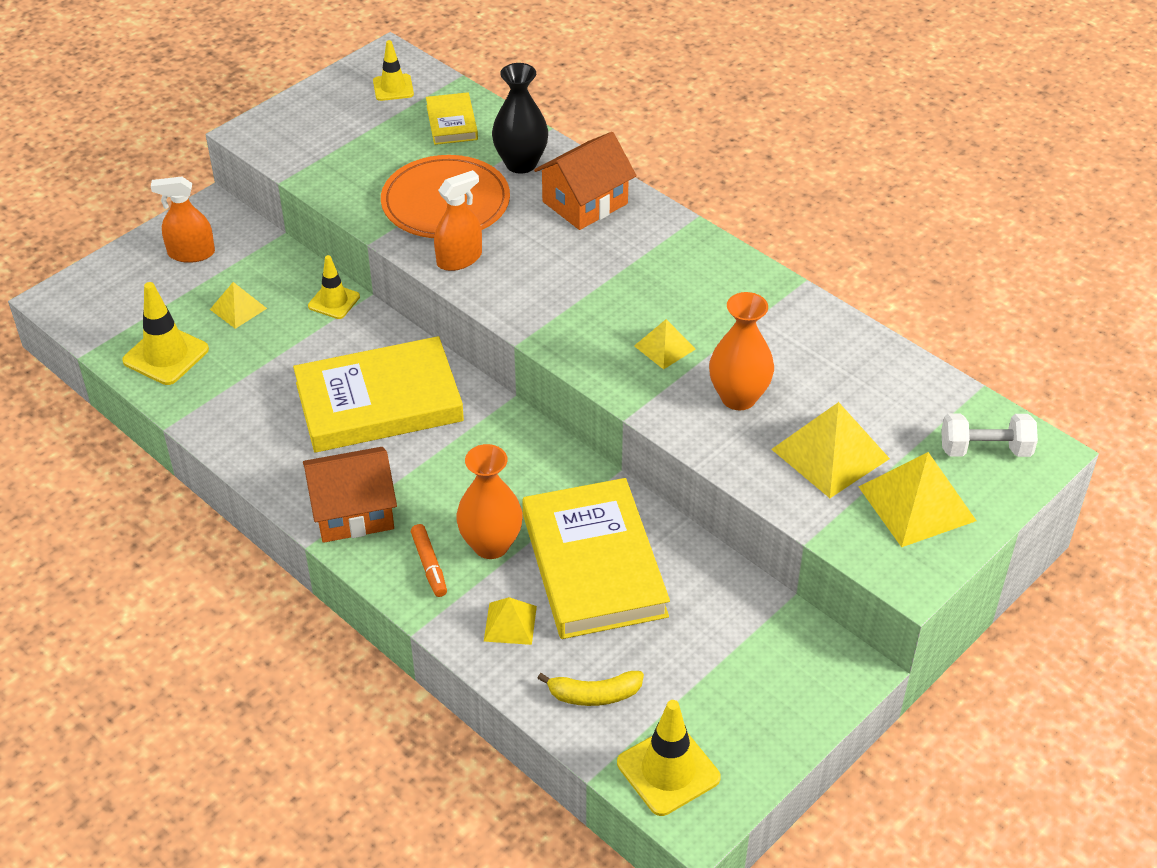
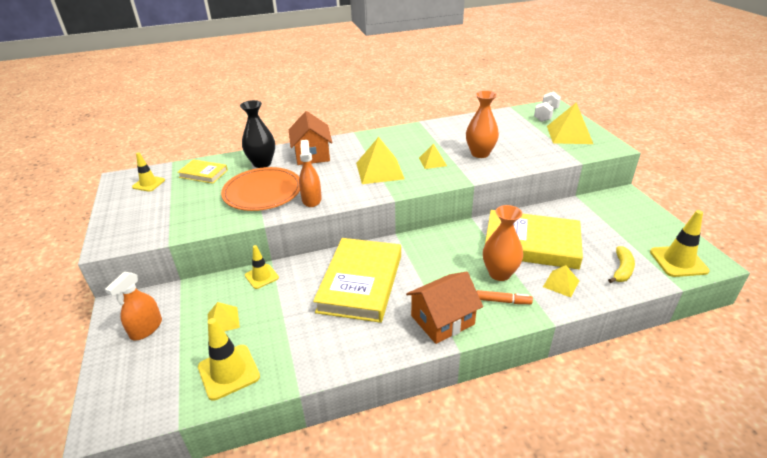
camera: 60 degrees left, 10 degrees down
(353, 512) = (442, 320): orange house -> orange house turned 45 degrees clockwise
(830, 453) = (529, 143): yellow pyramid -> yellow pyramid (379, 170)

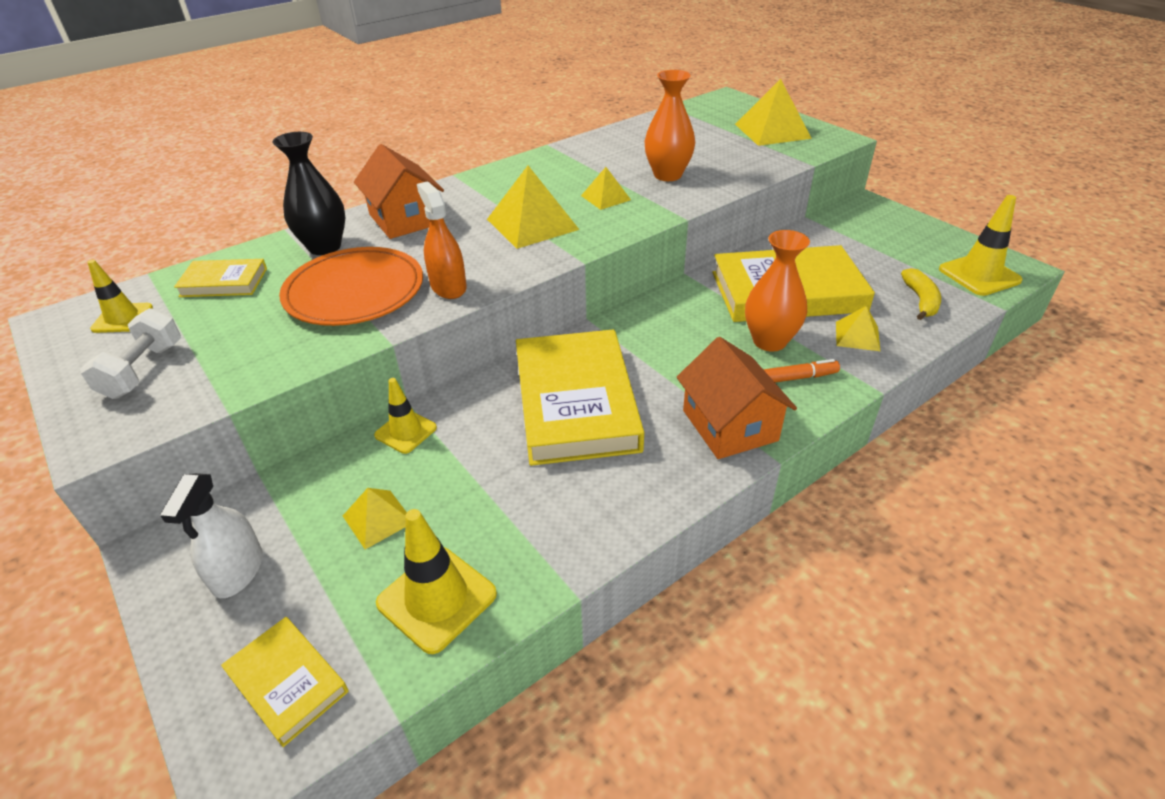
camera: 20 degrees left, 5 degrees up
(139, 391) = (287, 682): none -> yellow book
(146, 328) = (238, 571): orange spray bottle -> white spray bottle
(442, 320) = (729, 425): orange house -> orange house turned 60 degrees counterclockwise
(546, 115) = (724, 110): white dumbbell -> white dumbbell (143, 370)

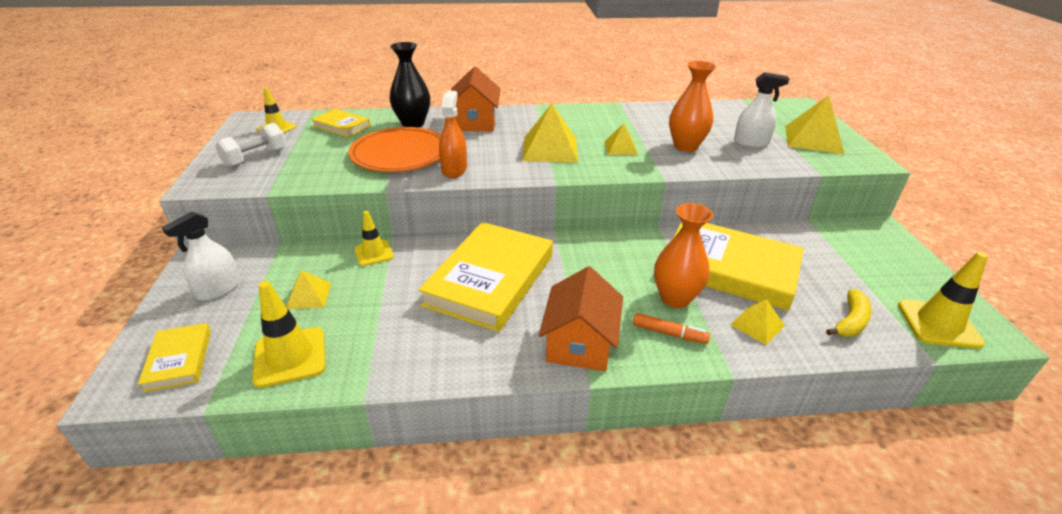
camera: 30 degrees right, 5 degrees down
(723, 152) = (751, 143): none -> white spray bottle

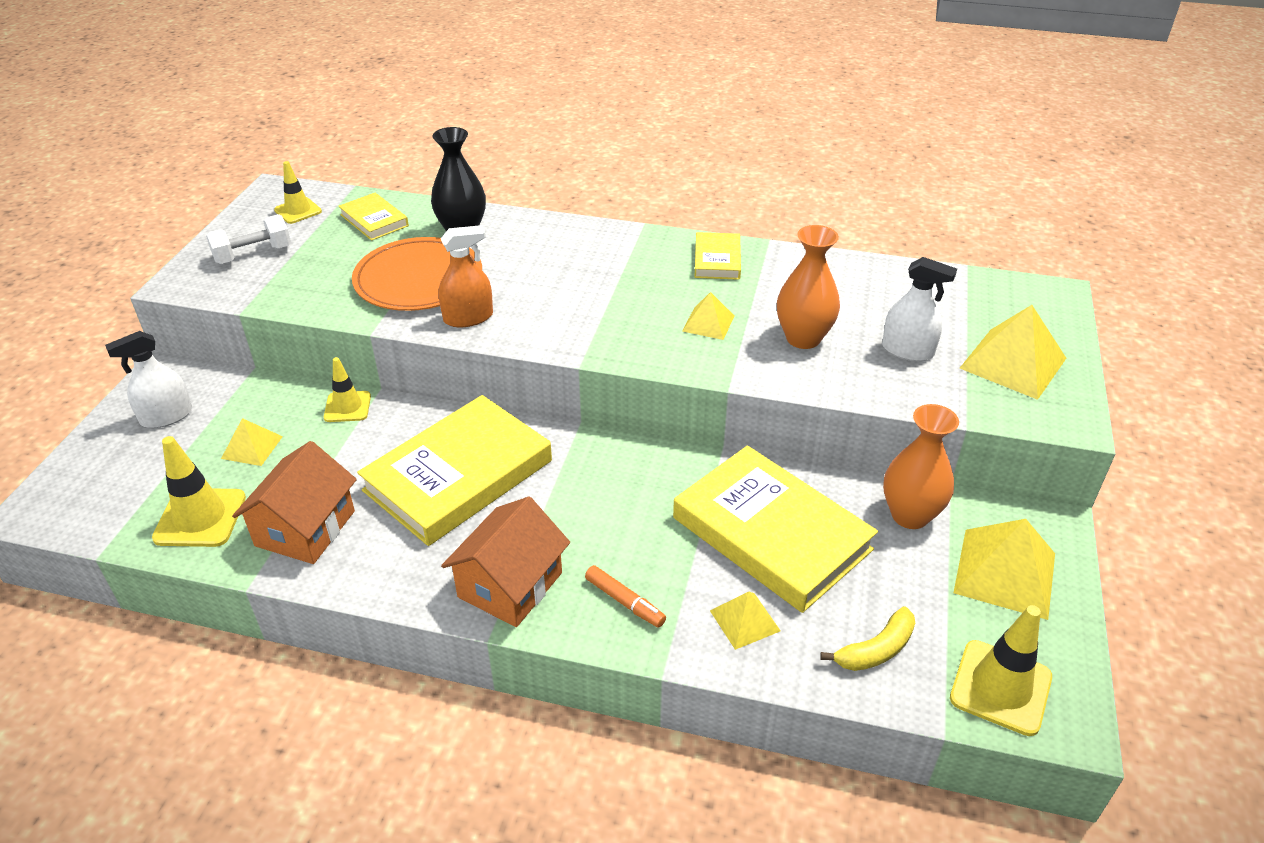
camera: 20 degrees right, 5 degrees up
(179, 360) = (97, 492): yellow book -> yellow book (717, 260)
(454, 169) = (468, 317): orange spray bottle -> orange spray bottle turned 45 degrees clockwise
(475, 122) = (543, 242): orange house -> orange house (305, 528)
(550, 149) = (611, 307): yellow pyramid -> yellow pyramid (1005, 572)
(675, 298) = (666, 557): orange vase -> orange vase (910, 515)

